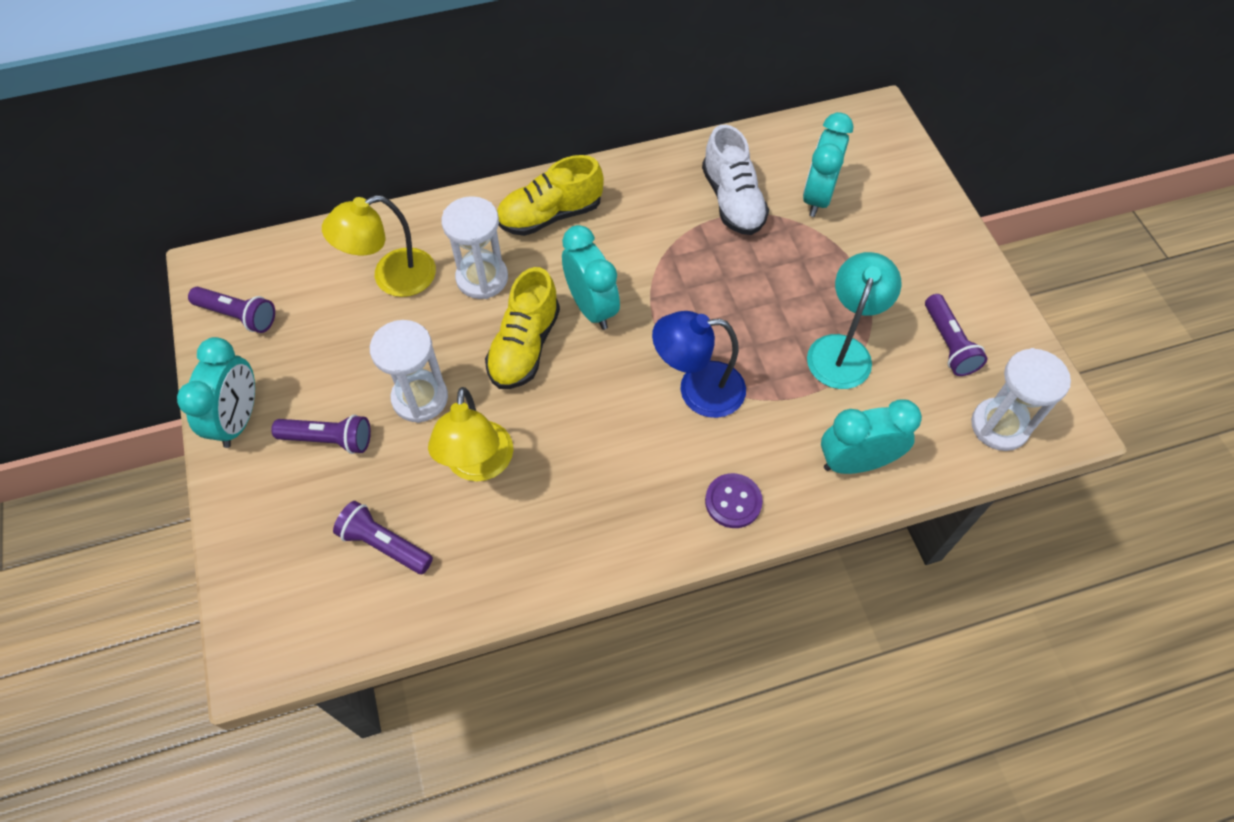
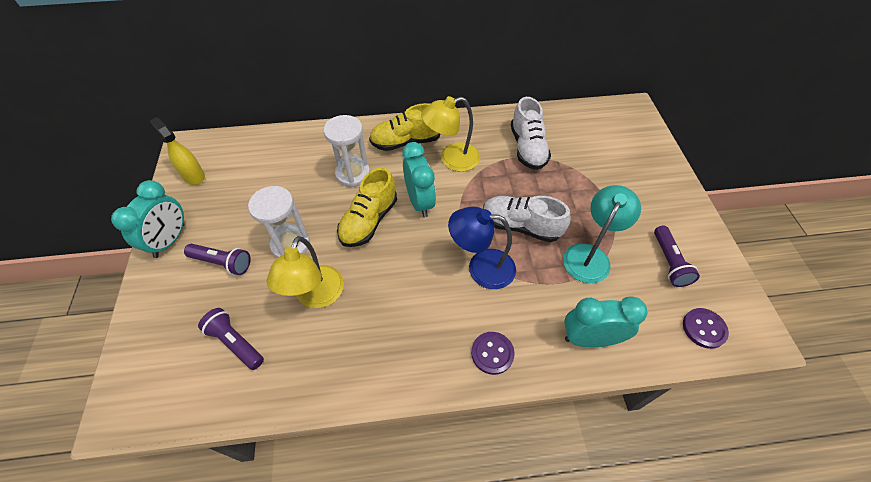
camera: 10 degrees right, 5 degrees down
(238, 316) = (193, 176): purple flashlight -> yellow spray bottle
(392, 278) = (296, 166): yellow lamp -> yellow lamp (451, 159)
(742, 322) = (521, 226): none -> white shoe
(817, 197) = (585, 153): turquoise clock -> none
(999, 426) = (704, 328): white hourglass -> purple button

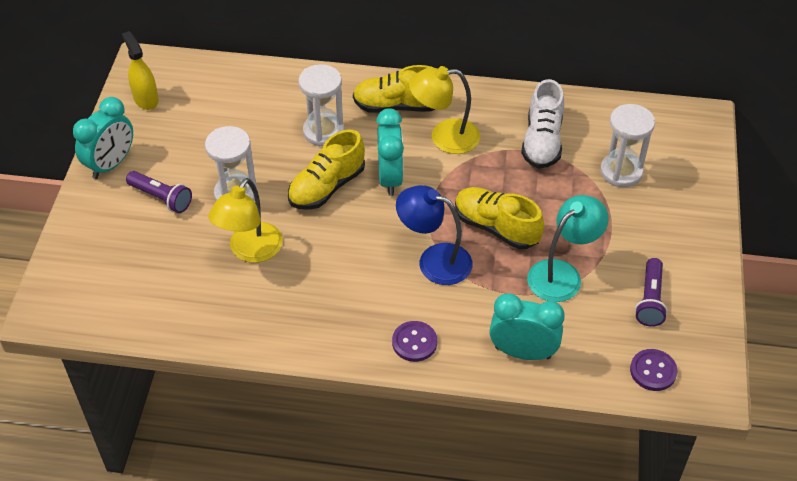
camera: 15 degrees right, 5 degrees down
(235, 342) = (161, 276): purple flashlight -> none
(521, 226) = (496, 227): white shoe -> yellow shoe
(596, 159) = (621, 172): none -> white hourglass

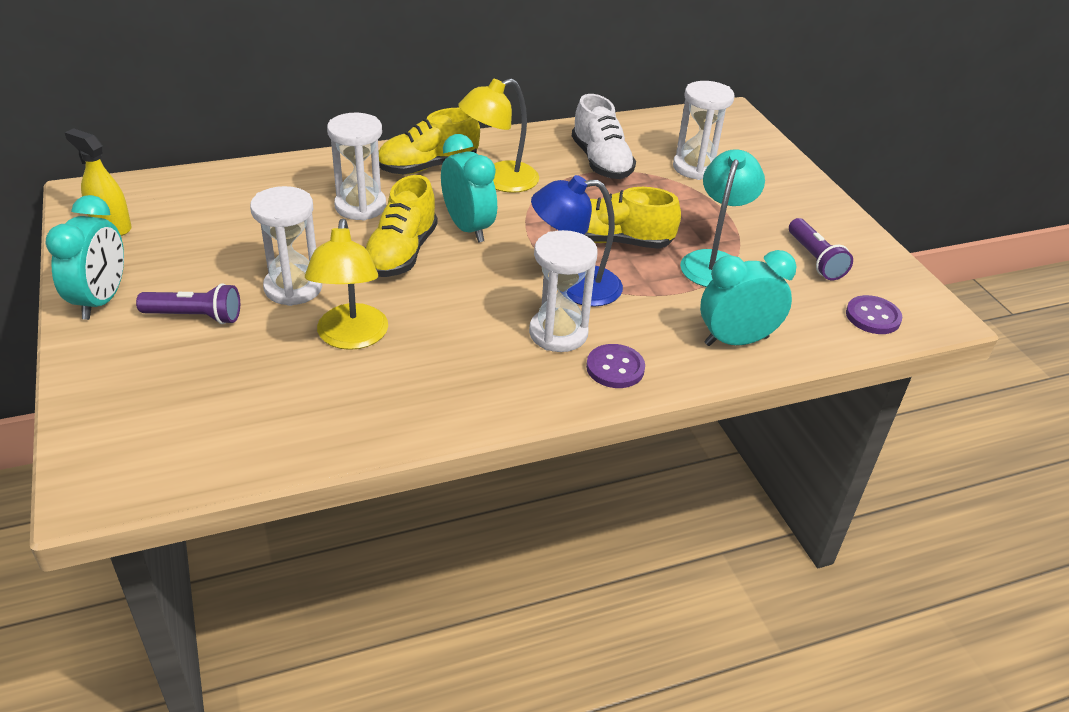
camera: 30 degrees left, 10 degrees down
(394, 298) = (558, 333): none -> white hourglass

